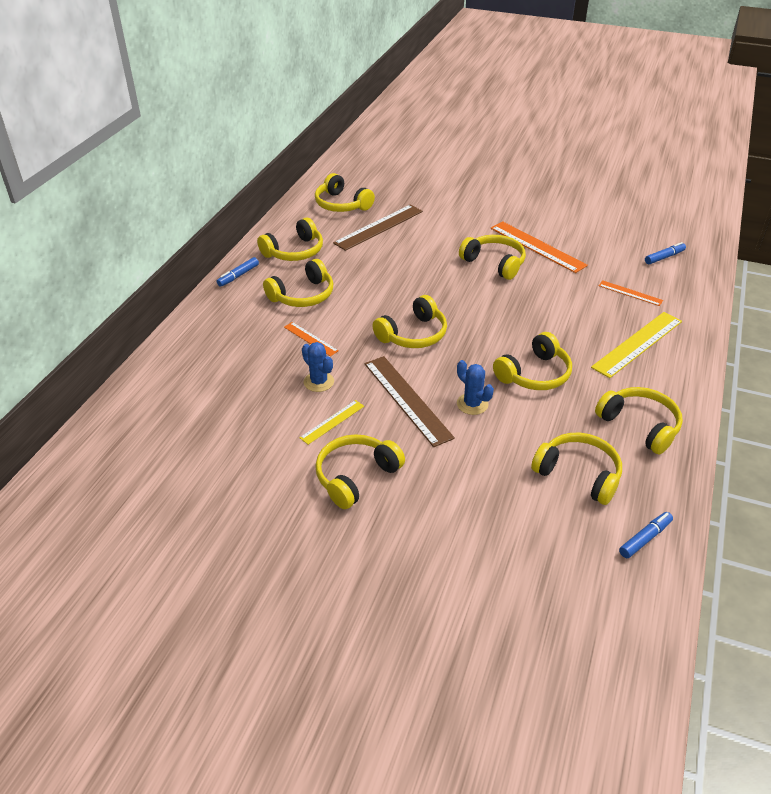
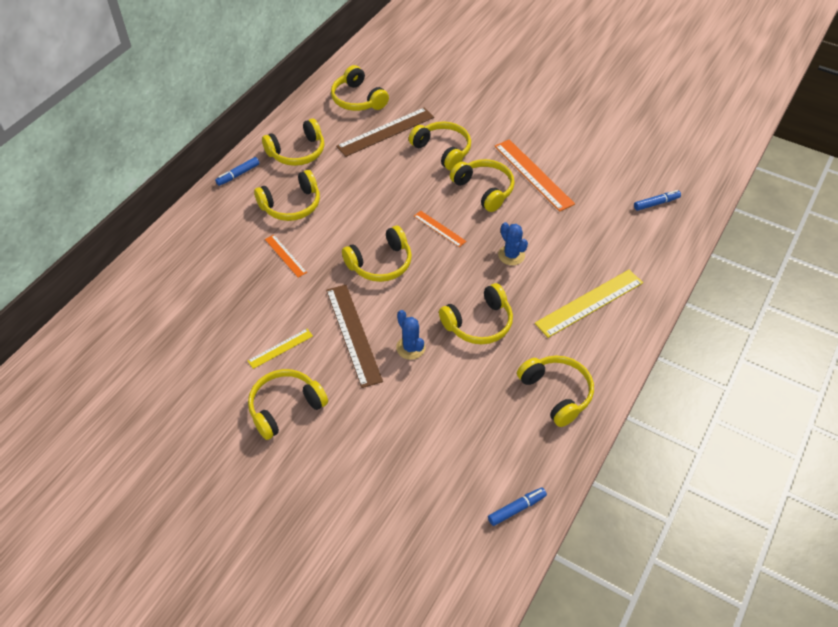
camera: 10 degrees right, 10 degrees up
(319, 382) = (280, 304): blue cactus -> blue cactus (511, 255)
(578, 474) = (481, 435): yellow headphones -> yellow headphones (442, 150)
(630, 293) = (605, 242): orange ruler -> orange ruler (439, 228)

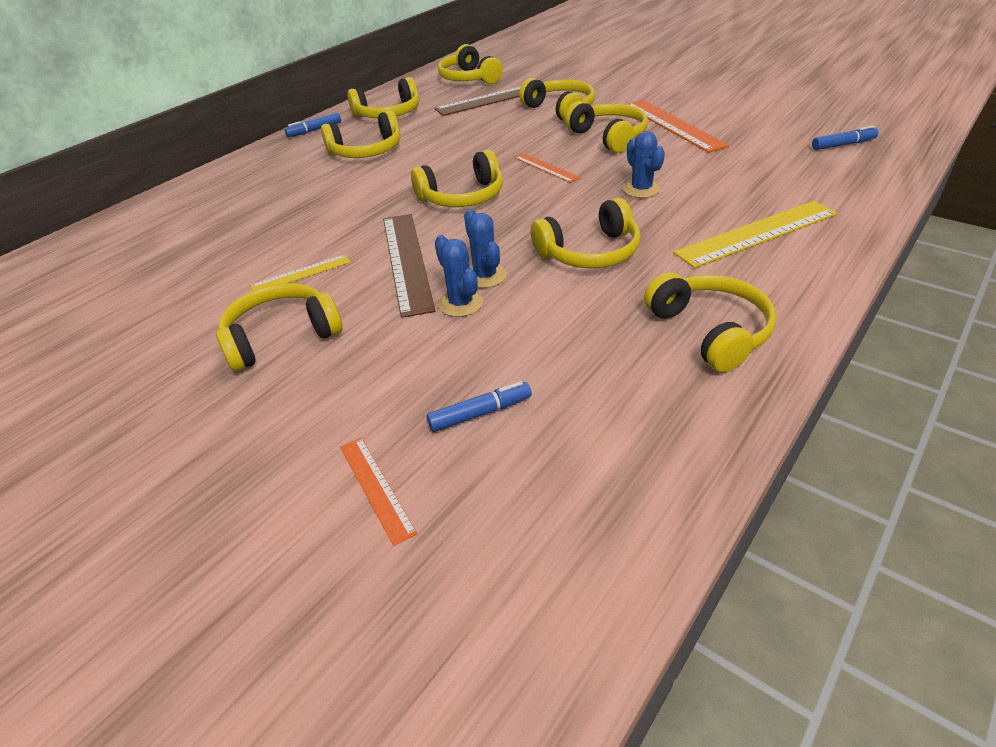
camera: 10 degrees right, 10 degrees down
(285, 256) = (343, 190): orange ruler -> orange ruler (376, 488)
(398, 374) = (460, 303): none -> blue cactus
(516, 508) = (637, 491): blue marker -> blue marker (480, 413)

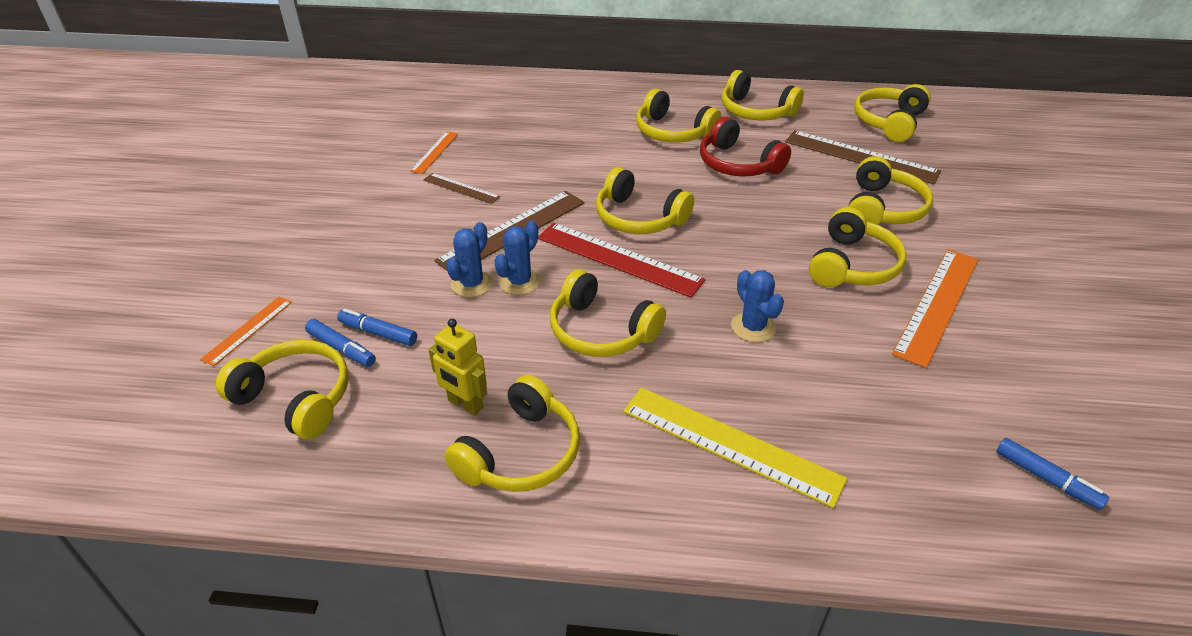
camera: 55 degrees right, 0 degrees up
(281, 337) = (380, 217): yellow headphones -> yellow headphones (295, 398)
(301, 274) = (461, 188): yellow ruler -> brown ruler
(314, 130) = (684, 89): blue marker -> blue marker (378, 333)
(445, 139) = (738, 164): none -> red headphones
(506, 220) = (618, 259): none -> red ruler
(546, 167) = (740, 247): orange ruler -> orange ruler (435, 152)
(628, 348) = (465, 404): none -> yellow robot
(641, 189) = (753, 327): blue cactus -> blue cactus turned 60 degrees counterclockwise

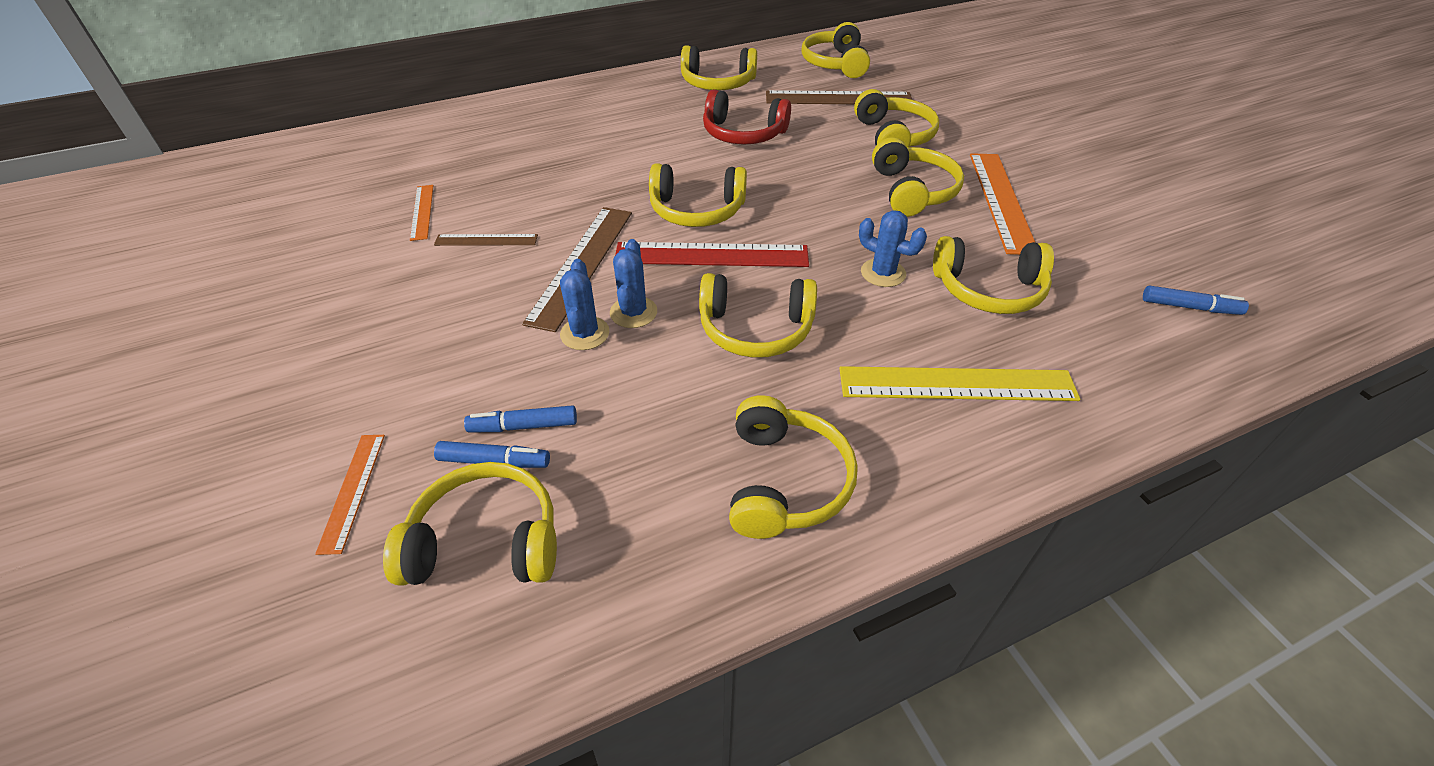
camera: 30 degrees left, 5 degrees up
(465, 404) = (686, 459): yellow robot -> none
(672, 132) = (658, 121): yellow headphones -> yellow headphones (988, 289)

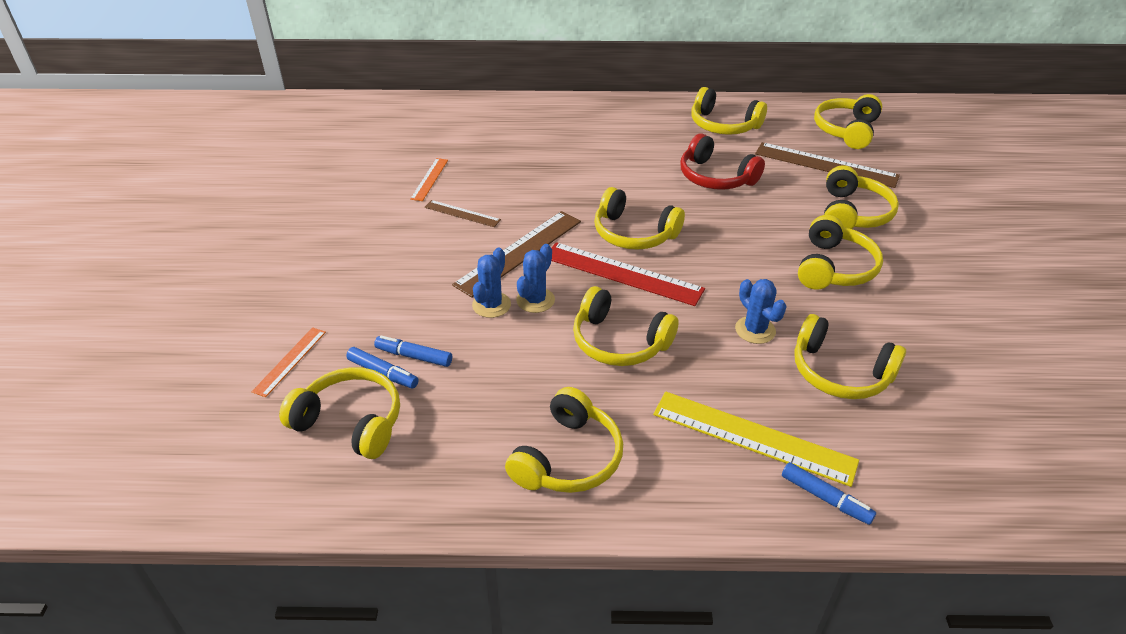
camera: 25 degrees right, 5 degrees down
(1001, 201) = (914, 300): orange ruler -> none
(1190, 307) = (1027, 448): blue marker -> blue marker (825, 498)

